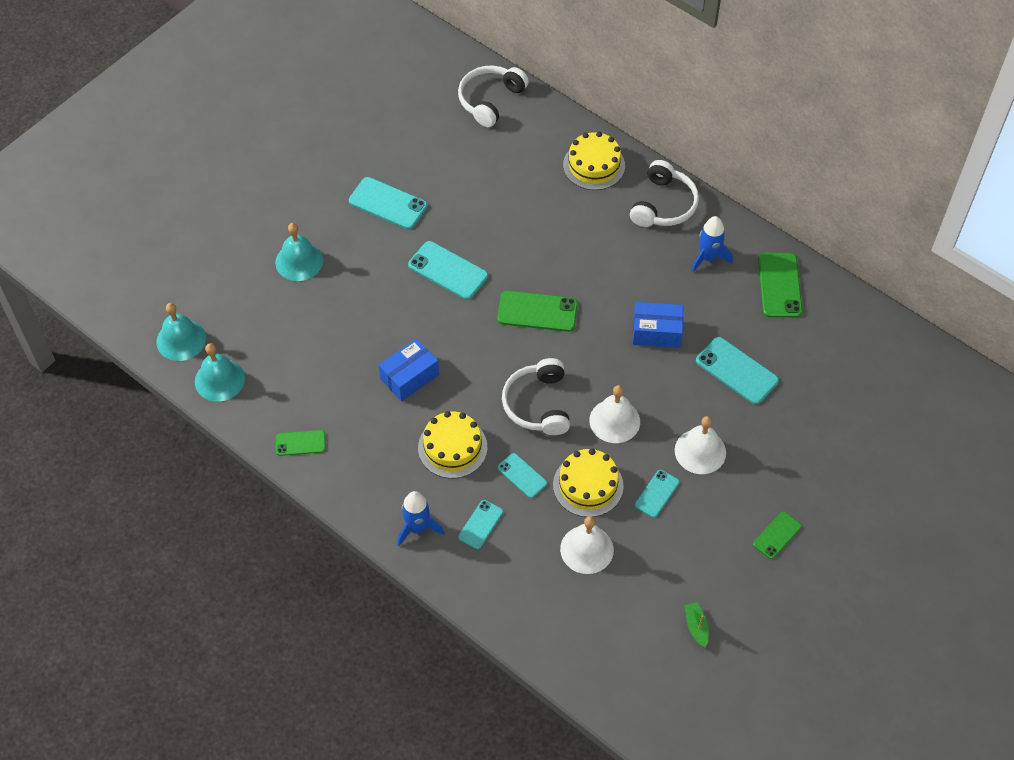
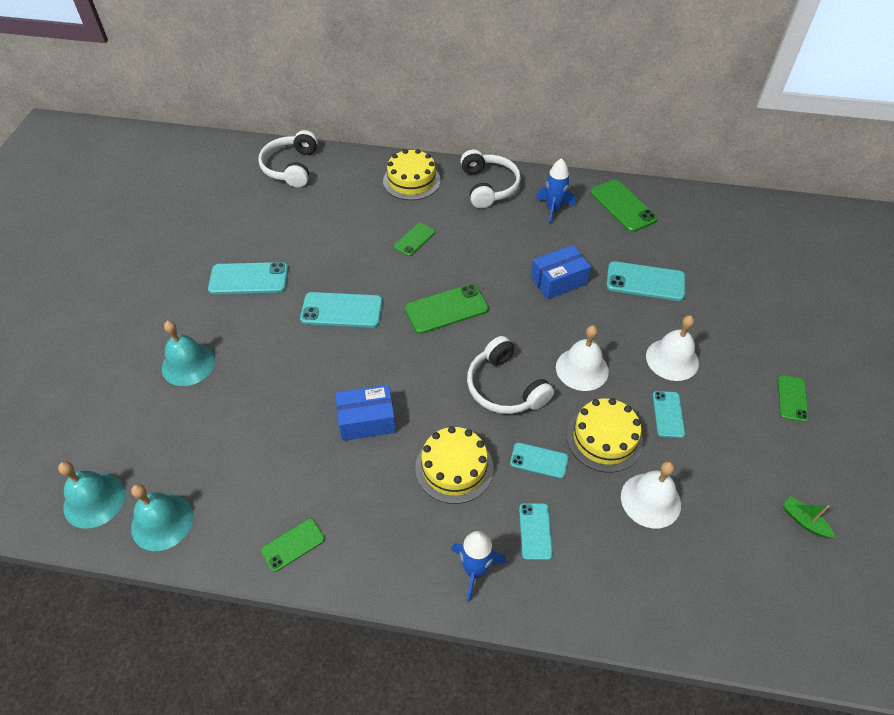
camera: 30 degrees left, 5 degrees down
(409, 377) = (367, 420): blue box -> blue box turned 60 degrees clockwise
(555, 230) = (414, 239): none -> green phone

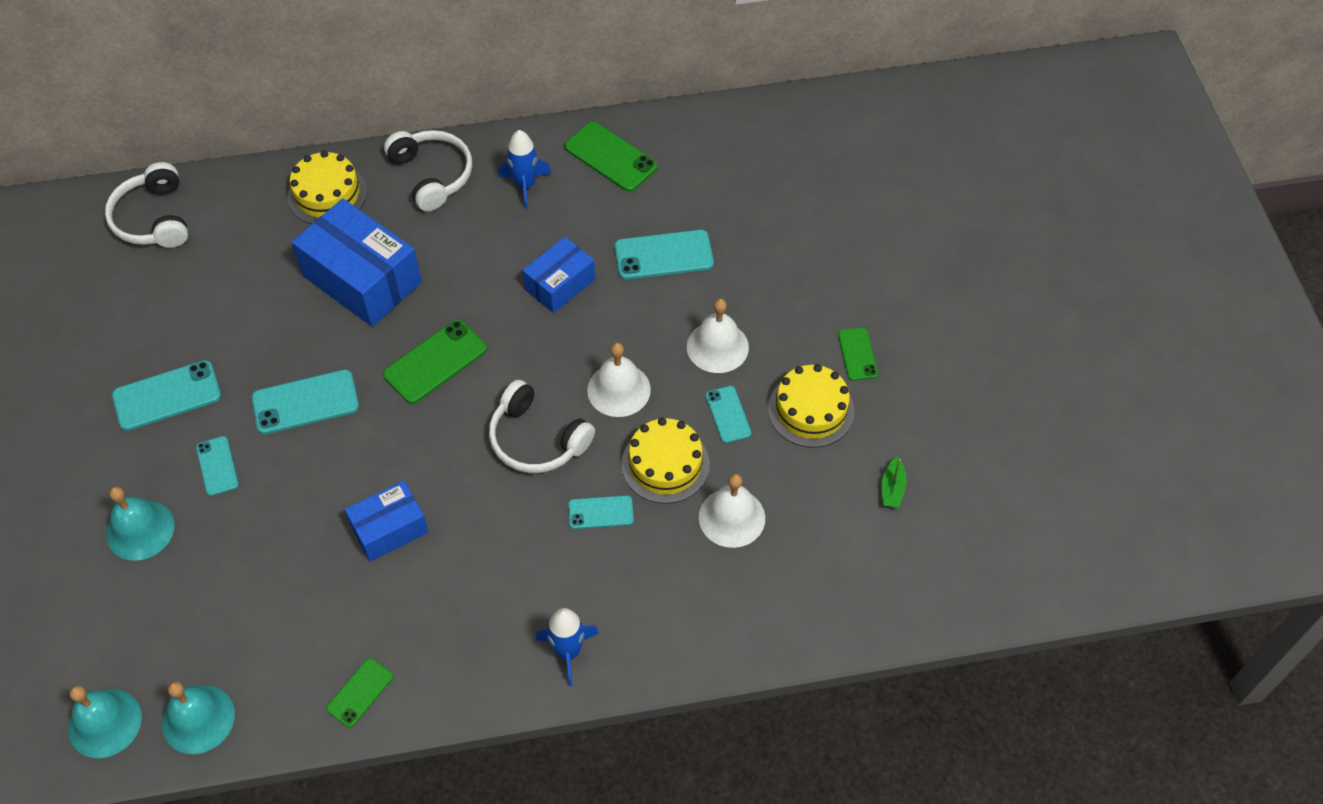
camera: 20 degrees left, 5 degrees up
(414, 239) = (362, 279): green phone -> blue box
(454, 468) = (509, 551): yellow cake -> yellow cake (811, 410)
(535, 531) = (619, 590): turquoise phone -> turquoise phone (217, 466)
(804, 521) = (892, 488): green boat -> green boat turned 105 degrees counterclockwise

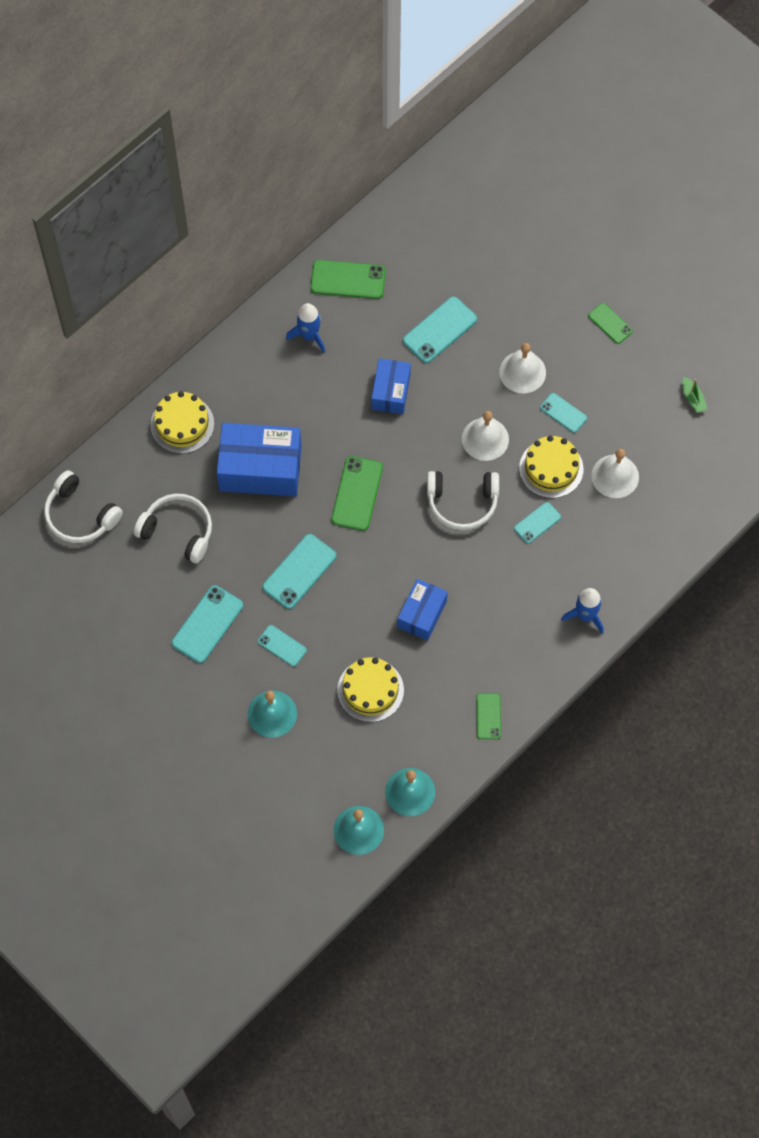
camera: 35 degrees left, 10 degrees up
(432, 175) = (240, 366): white headphones -> white headphones (178, 531)
(811, 410) = (609, 378): yellow cake -> yellow cake (370, 690)

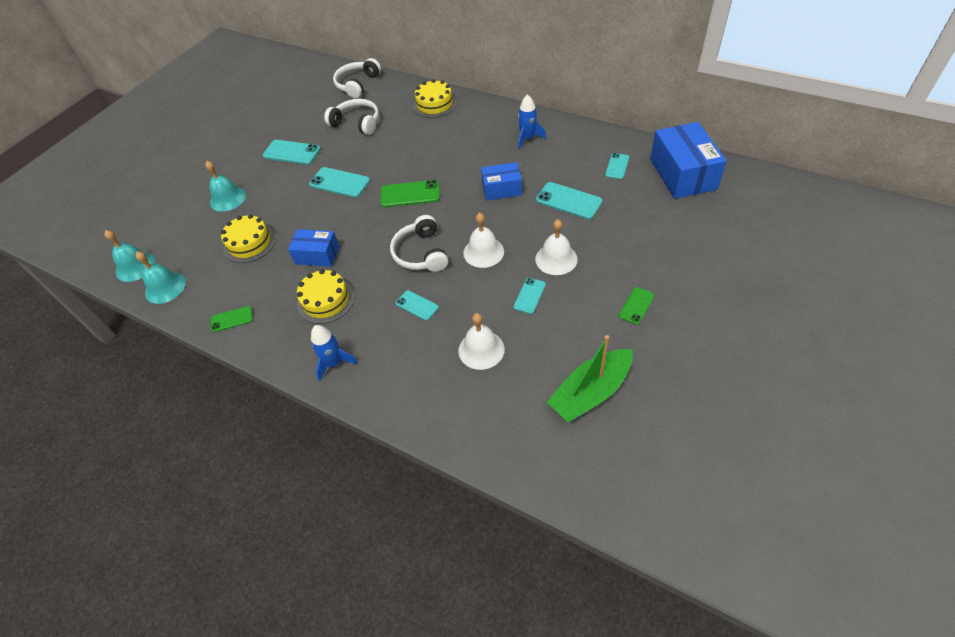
camera: 80 degrees right, 15 degrees down
(178, 531) = (357, 123): white headphones -> white headphones turned 75 degrees counterclockwise
(260, 469) = (414, 144): blue box -> blue box (682, 174)
(282, 646) = (280, 189): turquoise phone -> turquoise phone (617, 166)
(348, 280) = (584, 144): green phone -> none
(551, 468) = (472, 301): yellow cake -> yellow cake (326, 300)
(693, 398) = (590, 392): green boat -> green boat, size x2.40

